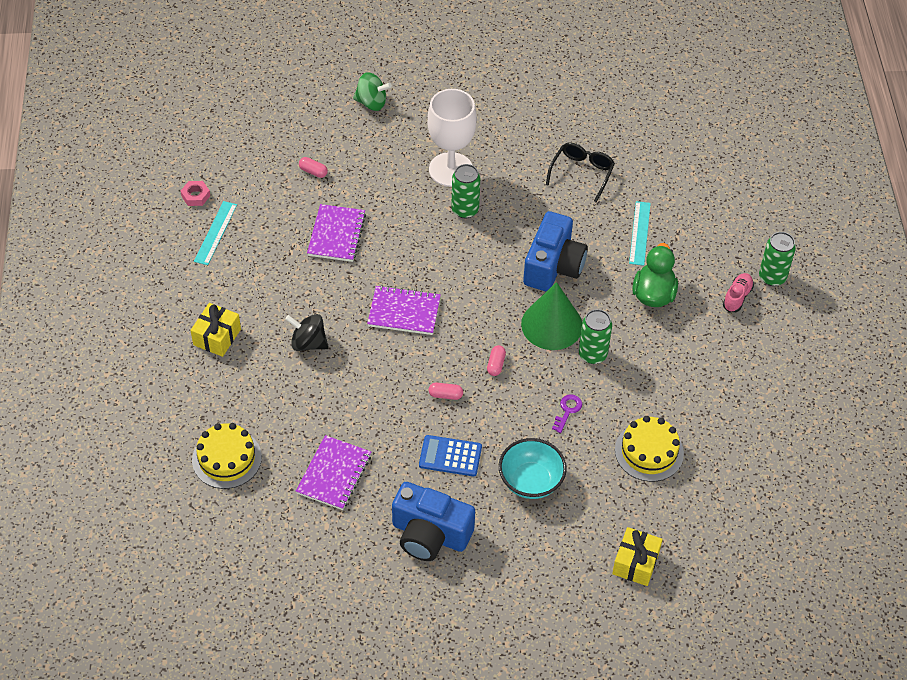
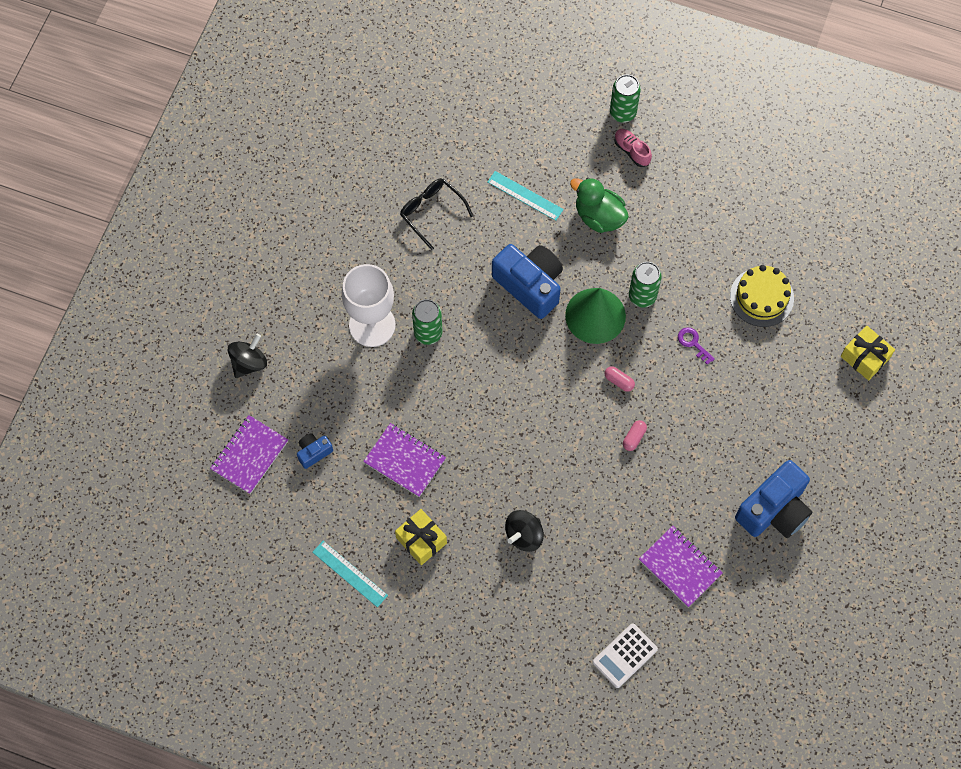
camera: 65 degrees left, 15 degrees up
(195, 196) = (292, 576): pink nut -> none
(217, 337) = (480, 616): yellow gift -> yellow gift (421, 540)
(227, 458) = (624, 655): yellow cake -> white calculator
(313, 171) = (314, 452): pink capsule -> blue camera
(372, 103) = (249, 362): green spinning top -> black spinning top
(404, 312) = (525, 436): purple notebook -> purple notebook (249, 455)
(450, 456) = (701, 460): blue calculator -> none
(531, 481) = (753, 405): turquoise bowl -> none

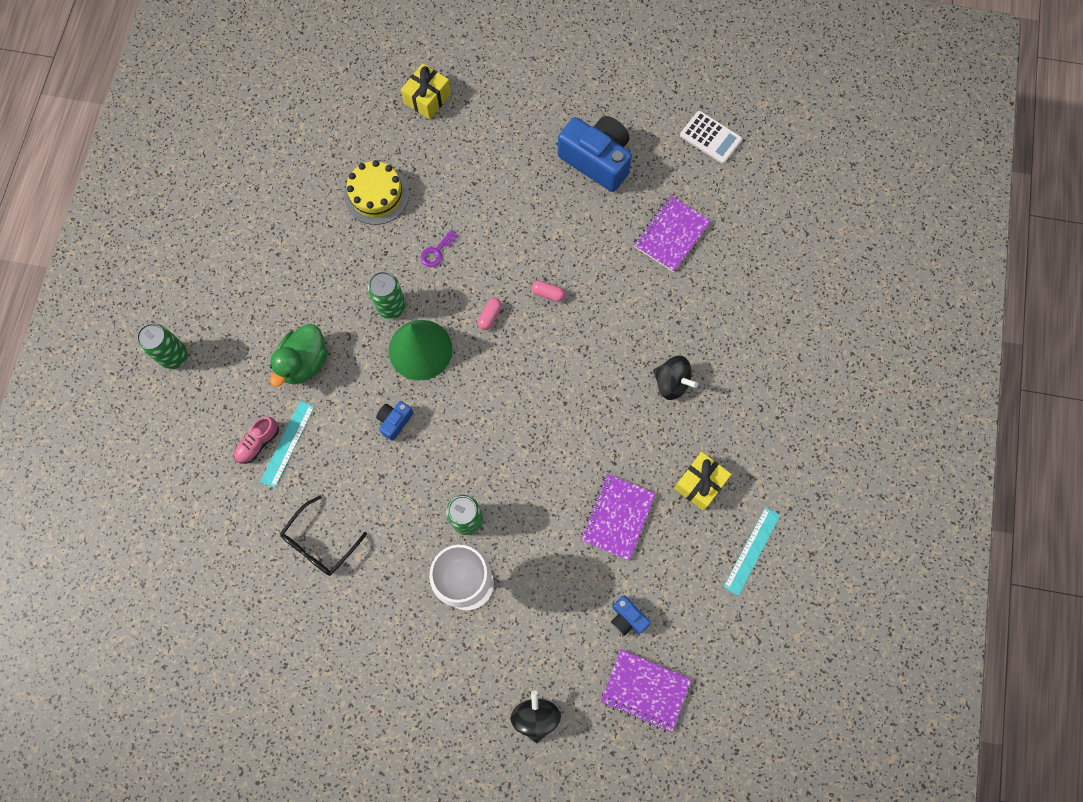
camera: 100 degrees left, 5 degrees up
(249, 362) = (535, 716): black spinning top -> black spinning top turned 60 degrees clockwise
(530, 285) = (395, 421): blue camera -> blue camera, size x0.47
(624, 655) = (769, 272): white calculator -> white calculator (710, 137)
(632, 151) = (221, 340): pink shoe -> pink shoe (258, 443)

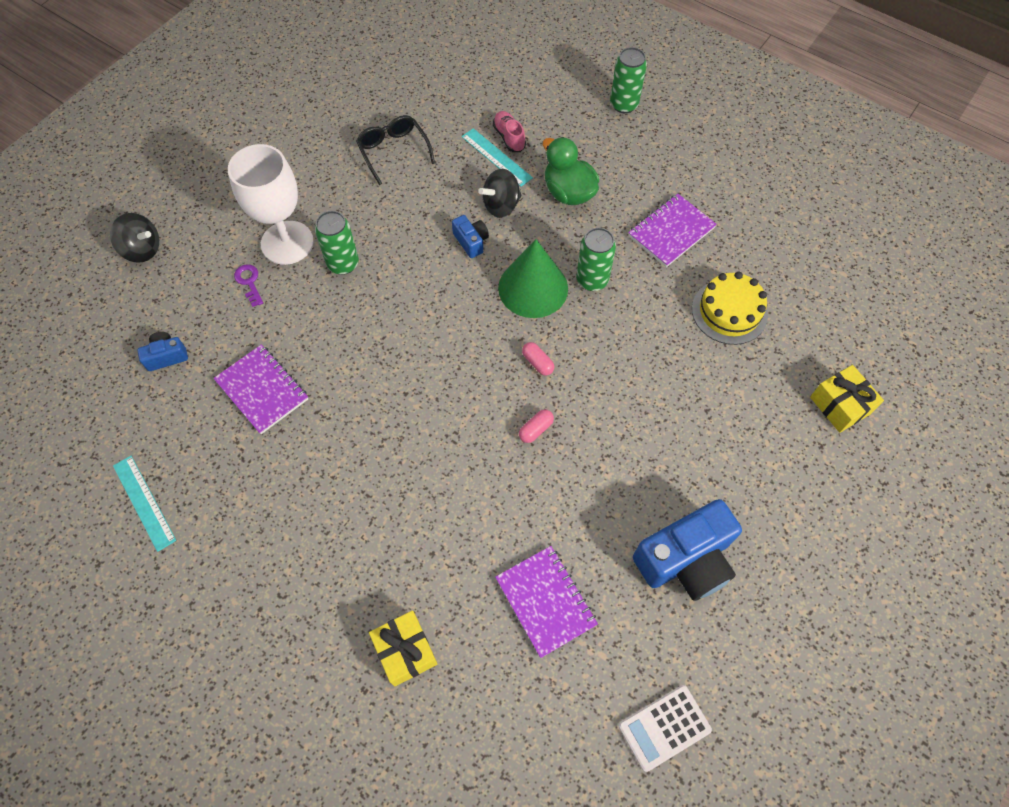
camera: 115 degrees right, 10 degrees down
(437, 251) = (636, 342): purple key -> purple key (249, 282)
(645, 690) = (96, 342): purple notebook -> purple notebook (671, 232)
(671, 383) = (366, 510): black spinning top -> black spinning top (501, 205)
(700, 483) = (243, 485): yellow gift -> yellow gift (405, 651)

